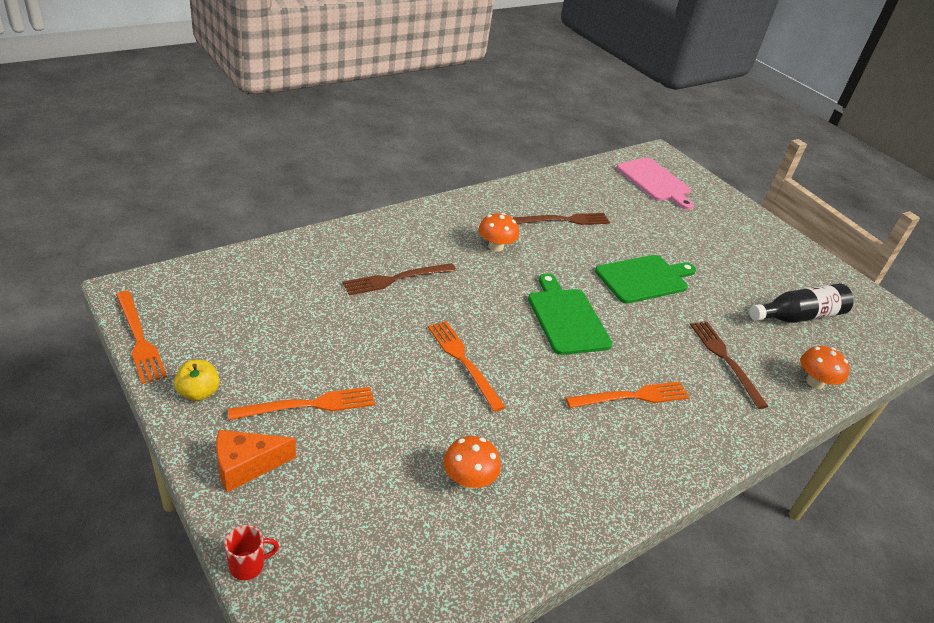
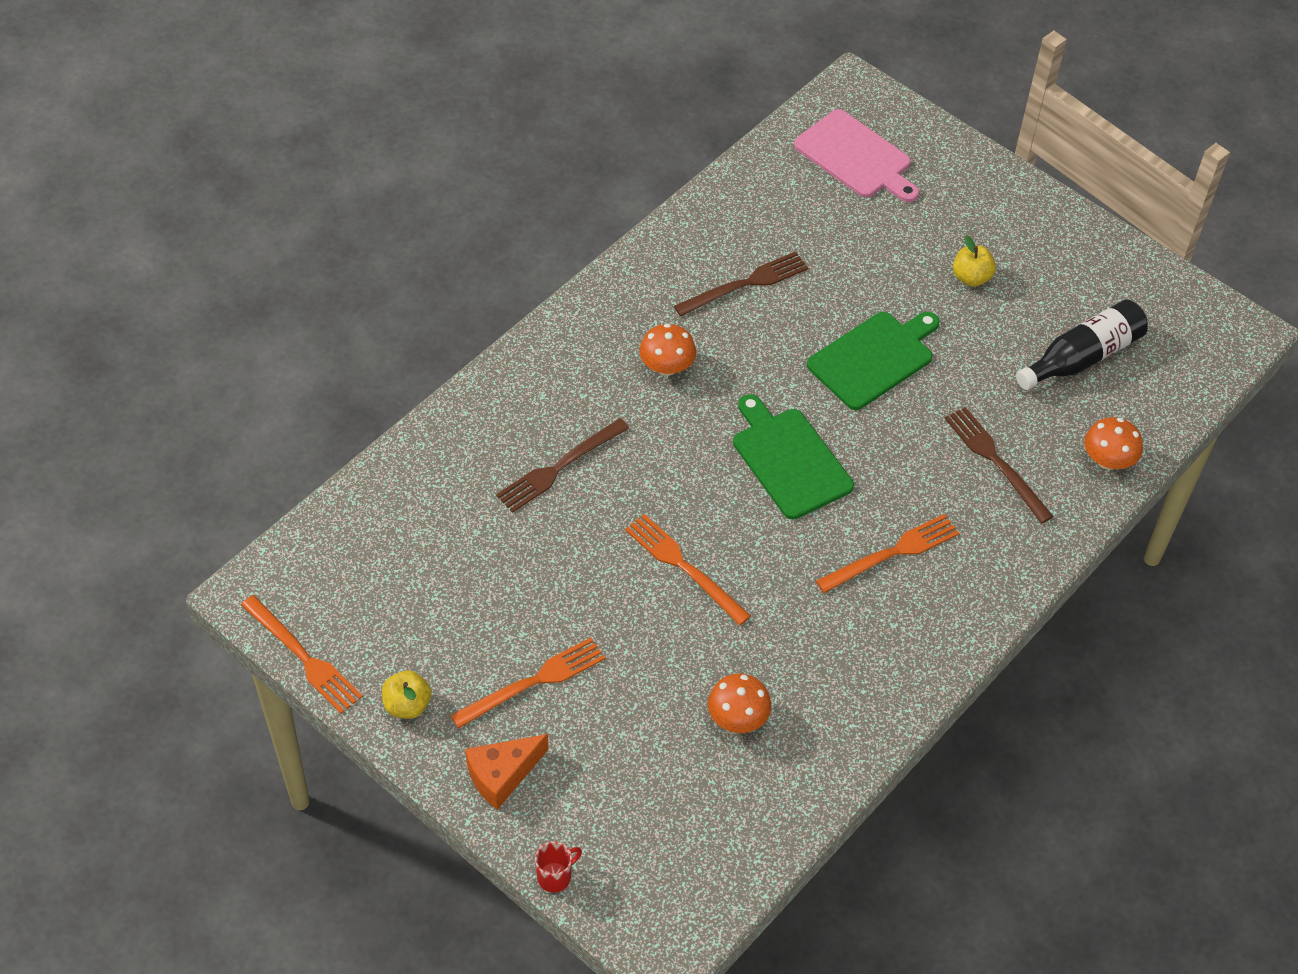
camera: 10 degrees left, 15 degrees up
(722, 255) = (971, 277): none -> yellow apple

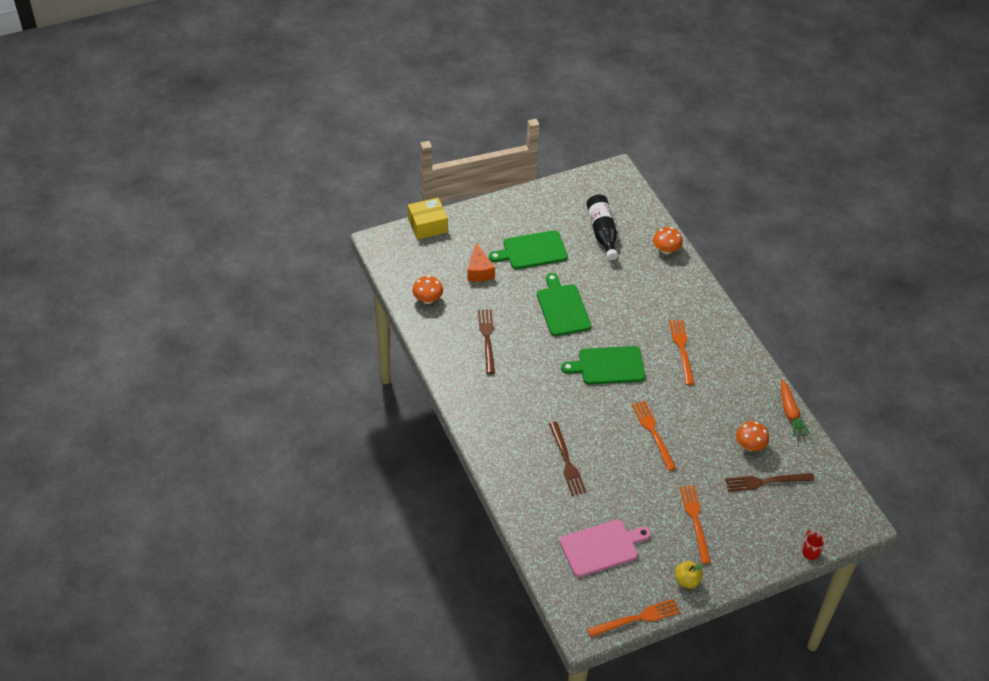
camera: 65 degrees left, 5 degrees down
(502, 775) = (745, 553): orange cheese -> orange cheese (479, 271)
(667, 367) = (524, 392): orange mushroom -> orange mushroom (427, 299)
(684, 567) = (653, 433): orange fork -> orange fork turned 90 degrees clockwise
(849, 761) = (790, 412): none -> orange carrot
(856, 157) = (427, 261): pink cutting board -> pink cutting board (601, 547)
(929, 131) = (428, 225): none -> yellow box
(971, 277) = (532, 251): yellow apple -> green cutting board
(996, 461) = (647, 289): brown fork -> brown fork (766, 481)

